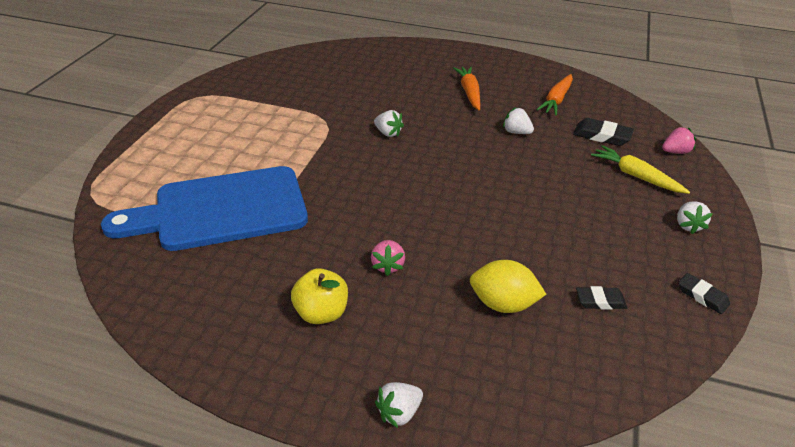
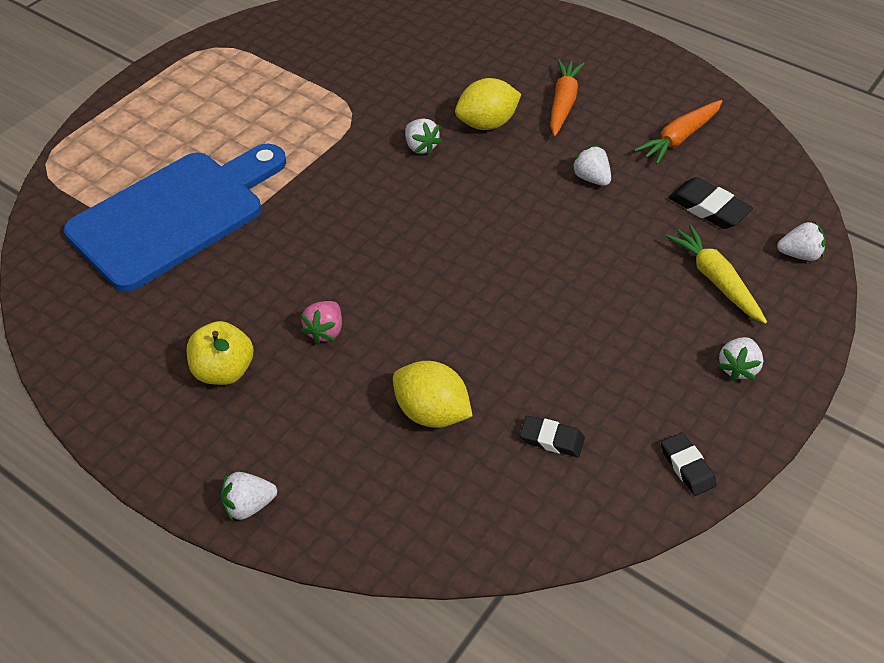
camera: 20 degrees right, 10 degrees up
(221, 210) = (175, 215): blue cutting board -> blue cutting board turned 135 degrees clockwise
(426, 112) = (487, 124): none -> yellow lemon
(675, 152) = (799, 254): pink strawberry -> white strawberry

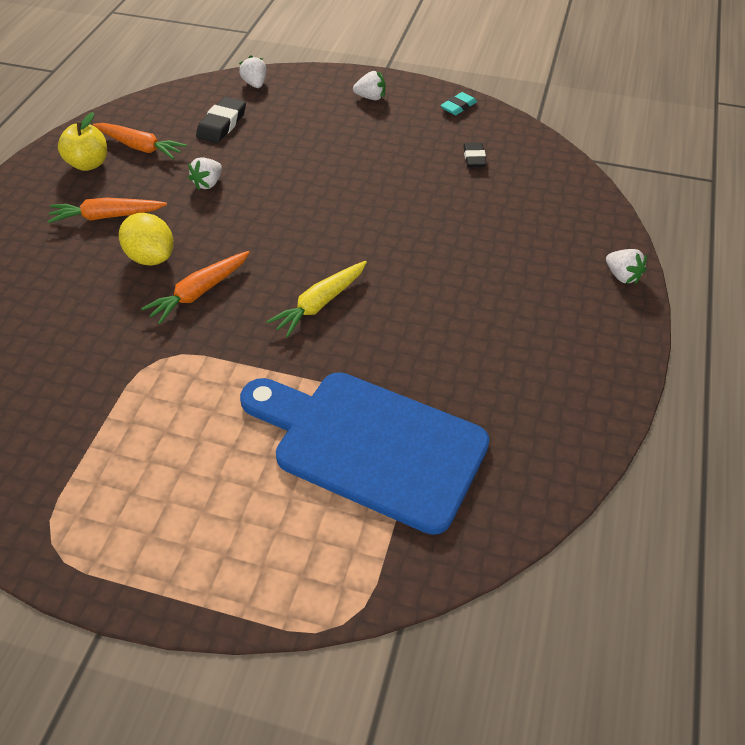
camera: 110 degrees left, 0 degrees up
(224, 371) = (526, 332): yellow apple -> yellow apple (89, 164)
(325, 331) = (451, 287): pink strawberry -> none
(420, 147) = (199, 292): white strawberry -> orange carrot
(431, 412) = (489, 212): yellow lemon -> none
(687, 466) = (458, 106): black eraser -> turquoise eraser
(715, 280) = (296, 113): yellow carrot -> yellow carrot (320, 304)

